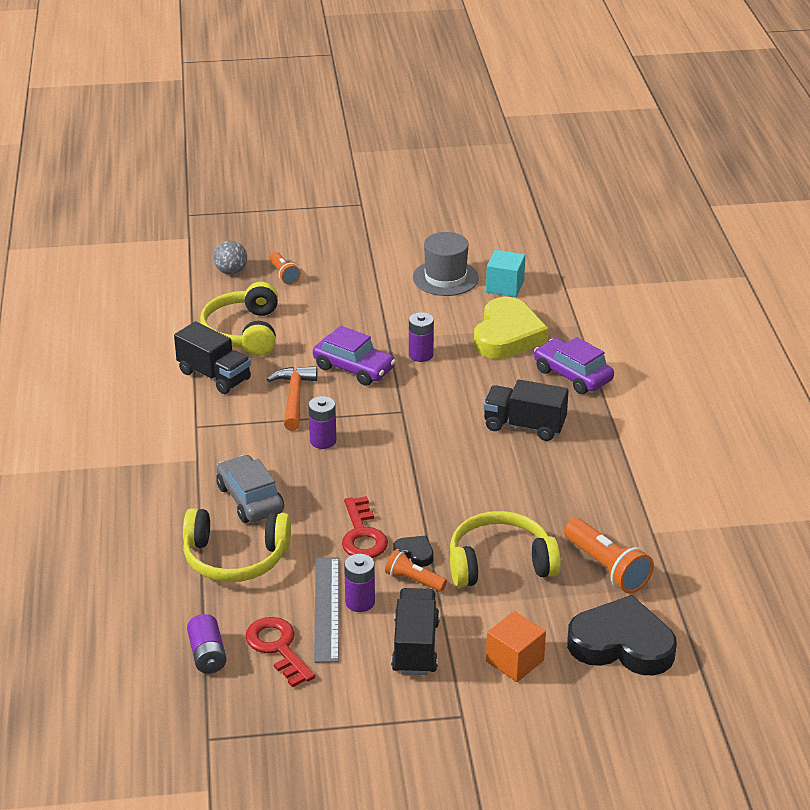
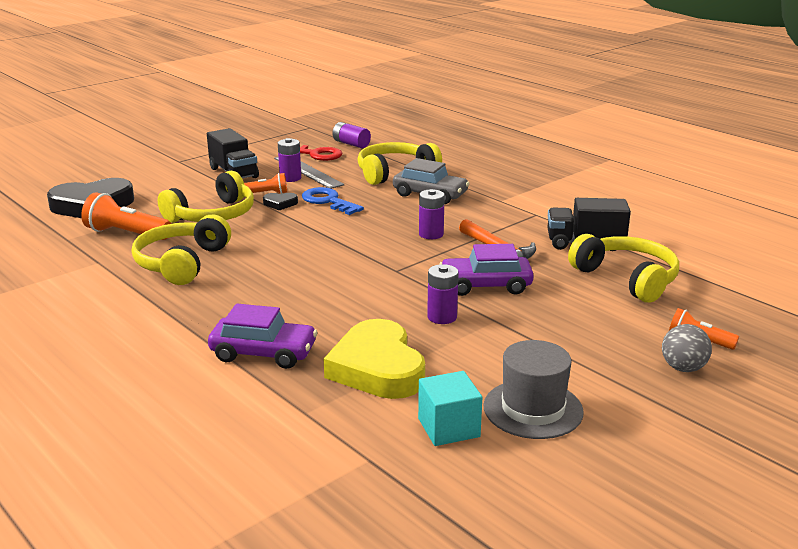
camera: 145 degrees right, 10 degrees down
(231, 271) = (749, 323): grey ball -> grey ball (683, 368)
(362, 535) = (328, 201): red key -> blue key
(514, 661) = (163, 183): orange cube -> none
(524, 426) = (273, 294): black truck -> none
(576, 497) = (181, 263): none -> yellow headphones

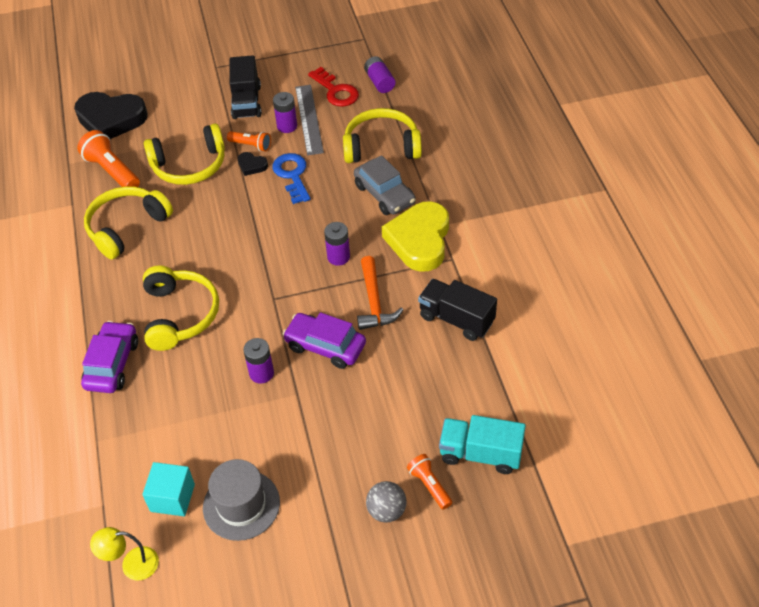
camera: 30 degrees right, 25 degrees up
(263, 353) = (112, 364): purple car -> purple car turned 120 degrees counterclockwise
(377, 368) = (173, 414): yellow heart -> yellow heart (419, 240)
(462, 496) = (132, 564): none -> yellow lamp
(627, 278) = (447, 383): yellow headphones -> yellow headphones (180, 315)
(715, 310) = (480, 454): none -> turquoise truck

